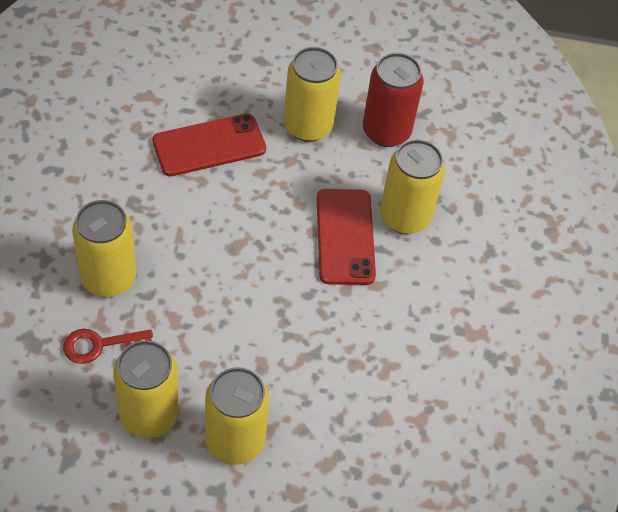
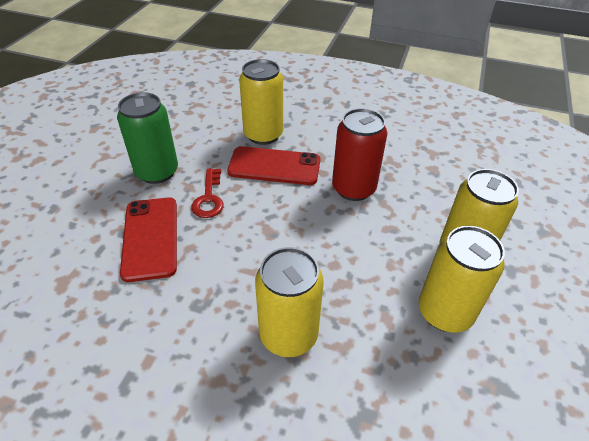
camera: 75 degrees left, 10 degrees down
(100, 345) = (369, 349): red key -> red key (209, 198)
(308, 126) = (157, 172): yellow can -> green can
(386, 131) = (181, 132): red can -> red can (353, 188)

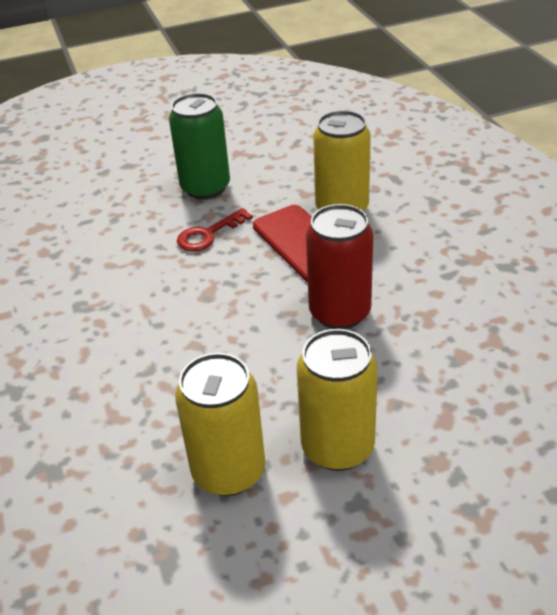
camera: 55 degrees right, 5 degrees down
(150, 238) = (125, 236): red phone -> none
(288, 335) = (97, 375): yellow can -> none

